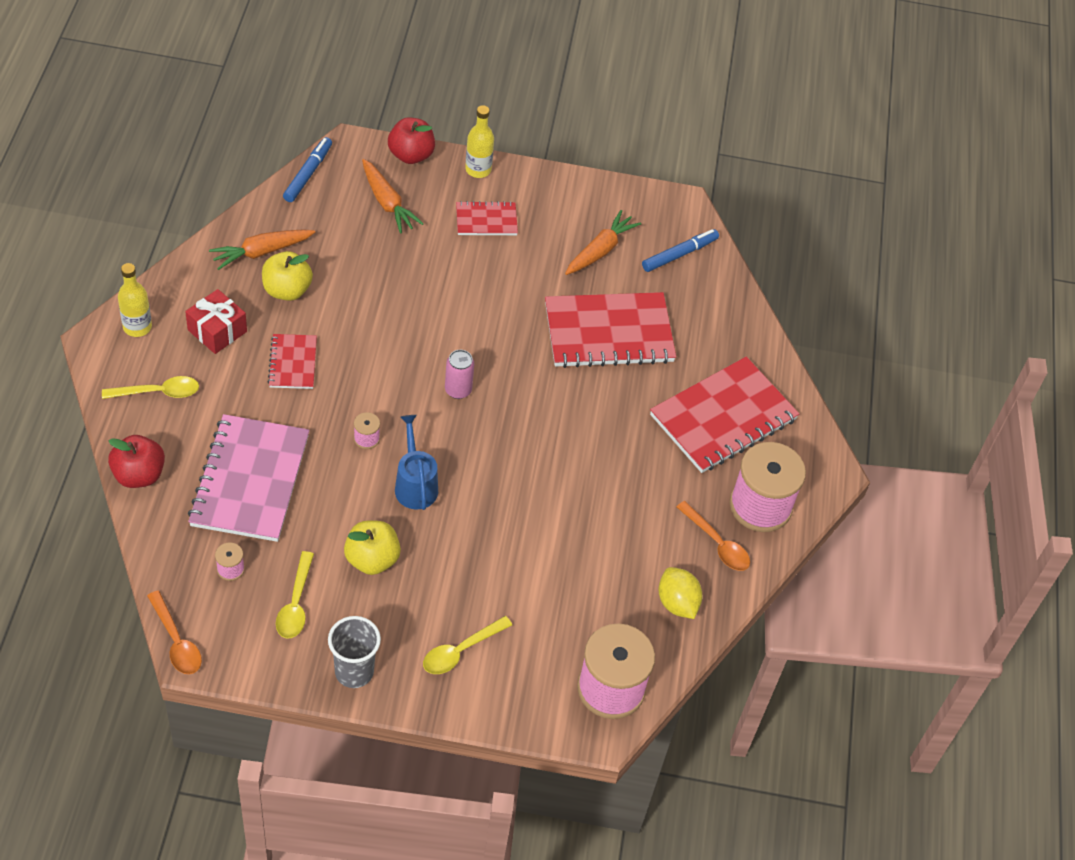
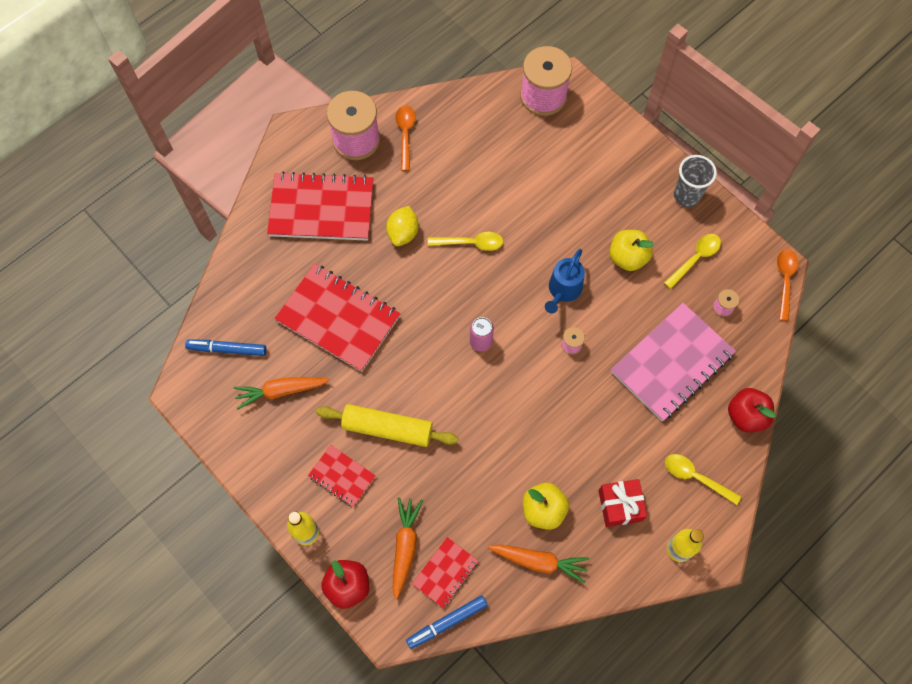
camera: 135 degrees left, 15 degrees up
(292, 363) = (582, 440): red notebook -> red notebook (445, 573)
(461, 651) = (614, 169): yellow spoon -> yellow spoon (470, 243)
(480, 274) = (387, 428): none -> yellow rolling pin
(677, 603) = (462, 117): yellow lemon -> yellow lemon (403, 233)

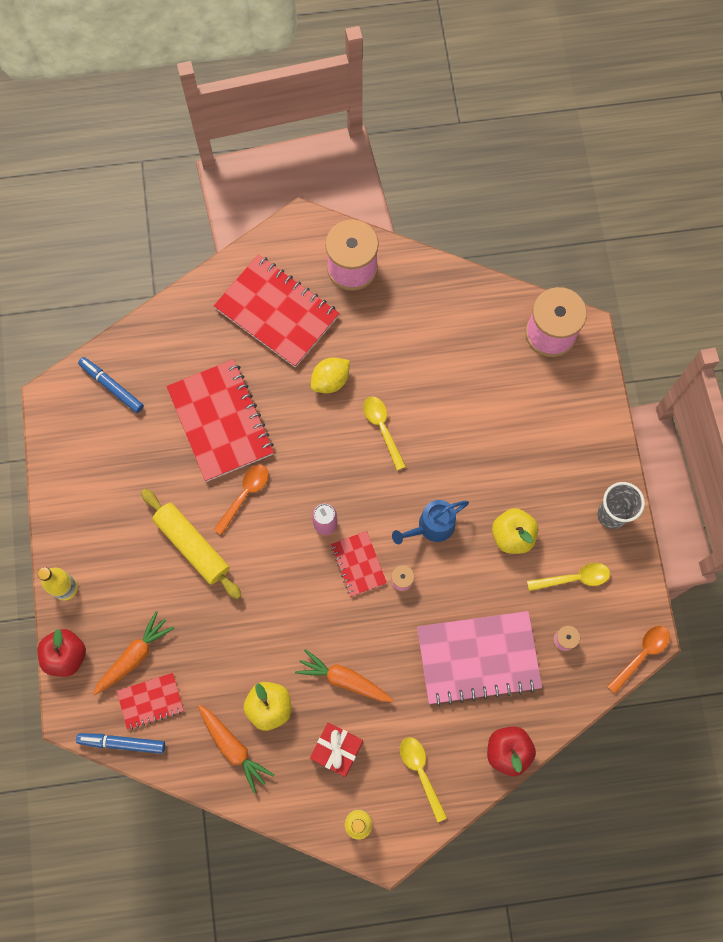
camera: 35 degrees right, 5 degrees up
(281, 391) = (130, 453): orange carrot -> orange carrot (344, 679)
(342, 476) = (126, 560): red notebook -> red notebook (358, 564)
(405, 135) = (398, 291): orange spoon -> orange spoon (244, 495)
(470, 243) = (382, 429): yellow spoon -> yellow spoon turned 150 degrees counterclockwise

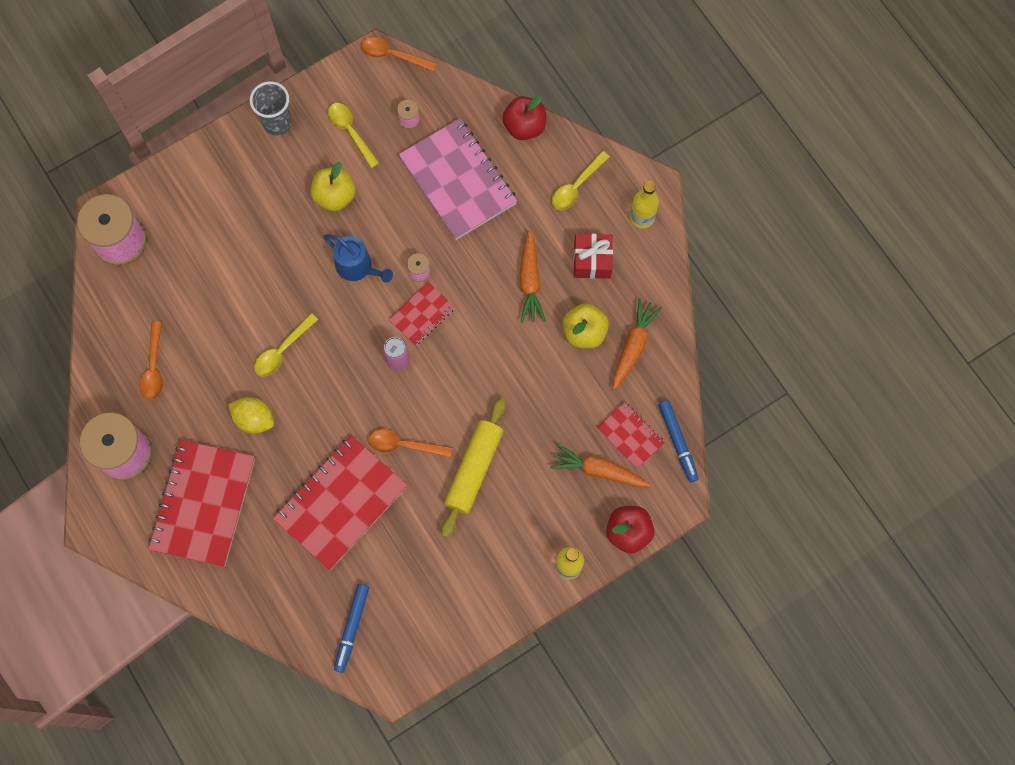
camera: 115 degrees left, 0 degrees up
(417, 318) = (154, 367): none -> orange spoon

